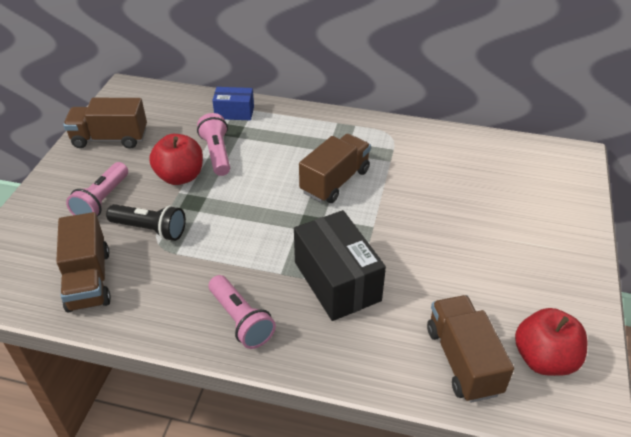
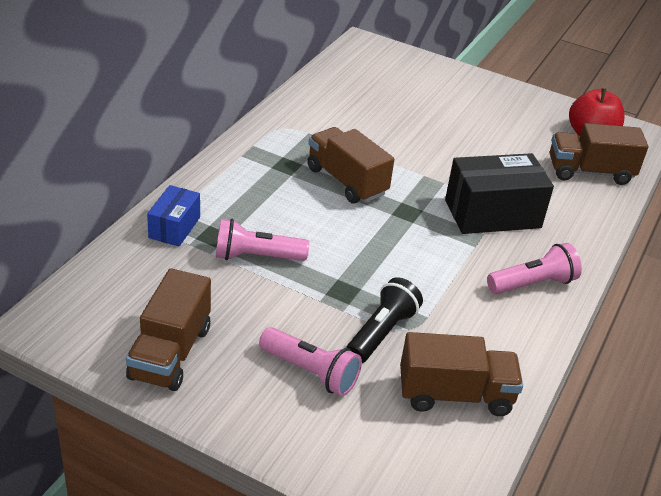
camera: 80 degrees left, 5 degrees down
(180, 176) = (289, 294): red apple -> none

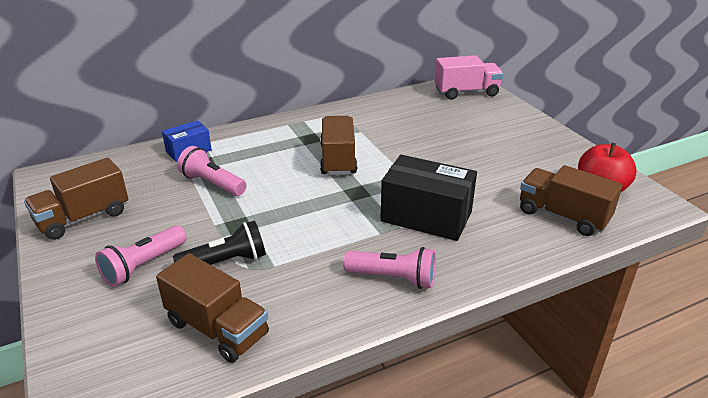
camera: 40 degrees right, 5 degrees down
(310, 372) = (144, 265): pink flashlight -> pink flashlight turned 60 degrees clockwise
(374, 58) = (466, 92): none -> pink truck

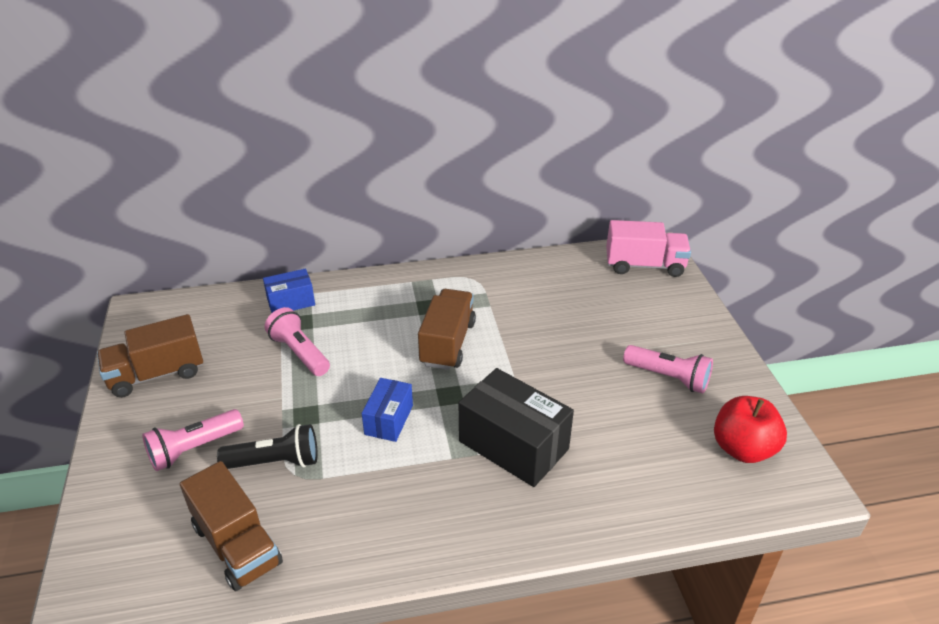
camera: 15 degrees right, 5 degrees up
(313, 216) = (389, 420): none -> blue box
(393, 278) = (440, 522): pink flashlight -> pink flashlight (668, 377)
(563, 216) = (676, 478): brown truck -> none

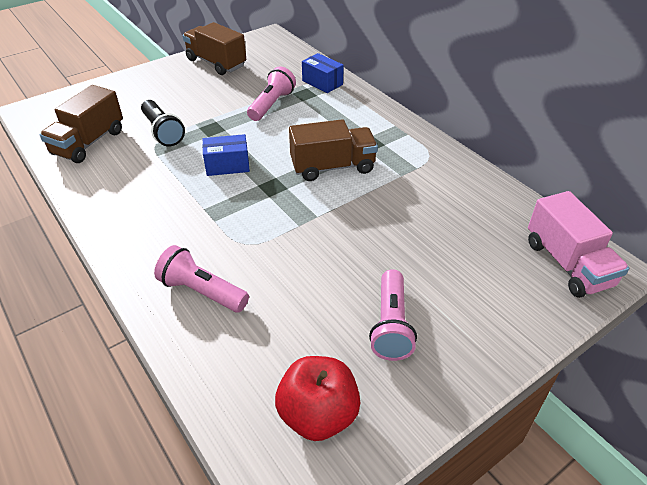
camera: 65 degrees right, 5 degrees up
(194, 449) = (160, 99): pink flashlight -> pink flashlight (202, 291)
(513, 445) = (234, 238): black box -> none

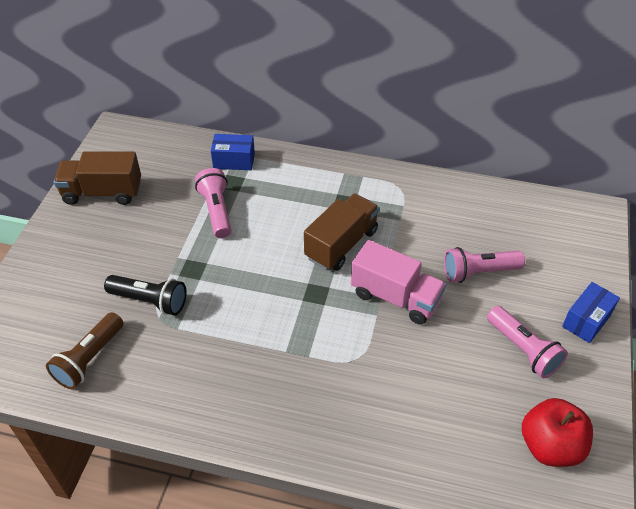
camera: 40 degrees left, 5 degrees up
(89, 142) = (89, 359): brown truck -> brown flashlight
(202, 291) = (374, 421): pink flashlight -> pink flashlight (479, 272)
(227, 165) = (254, 297): blue box -> blue box (586, 320)
(567, 264) = (573, 226): pink truck -> pink truck (395, 297)

